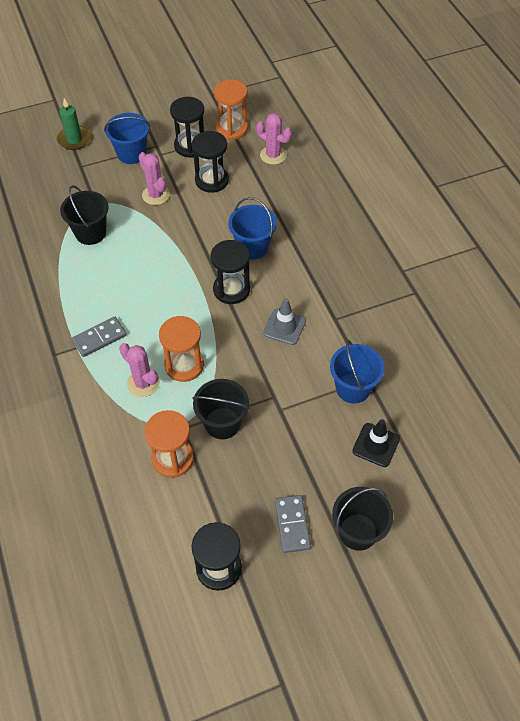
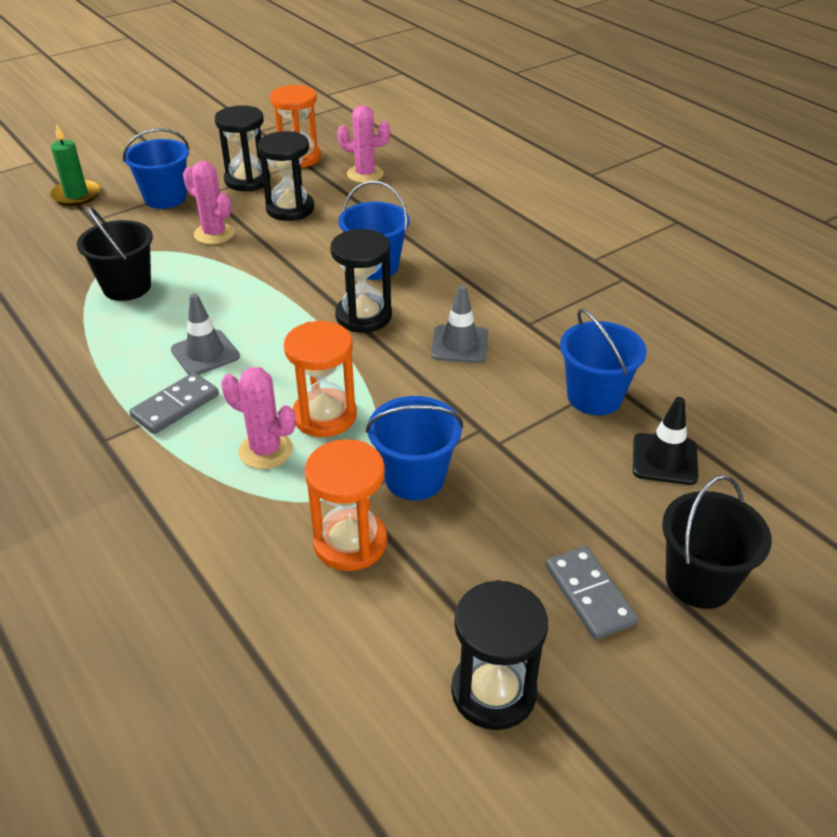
camera: 15 degrees left, 15 degrees down
(126, 300) = (205, 353): none -> grey traffic cone
(222, 423) = (414, 478): black bucket -> blue bucket

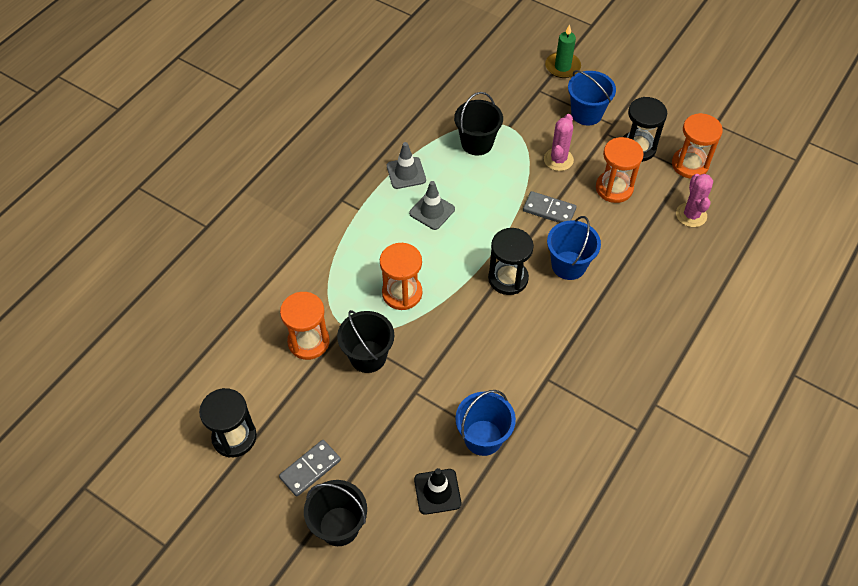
camera: 70 degrees right, 15 degrees up
(175, 406) = (380, 218): grey domino -> grey domino (549, 210)
(266, 450) = (362, 276): pink cactus -> none
(290, 209) = (614, 188): black hourglass -> orange hourglass
(414, 478) = (368, 356): blue bucket -> black bucket
(460, 344) = (503, 343): grey traffic cone -> grey traffic cone (406, 173)

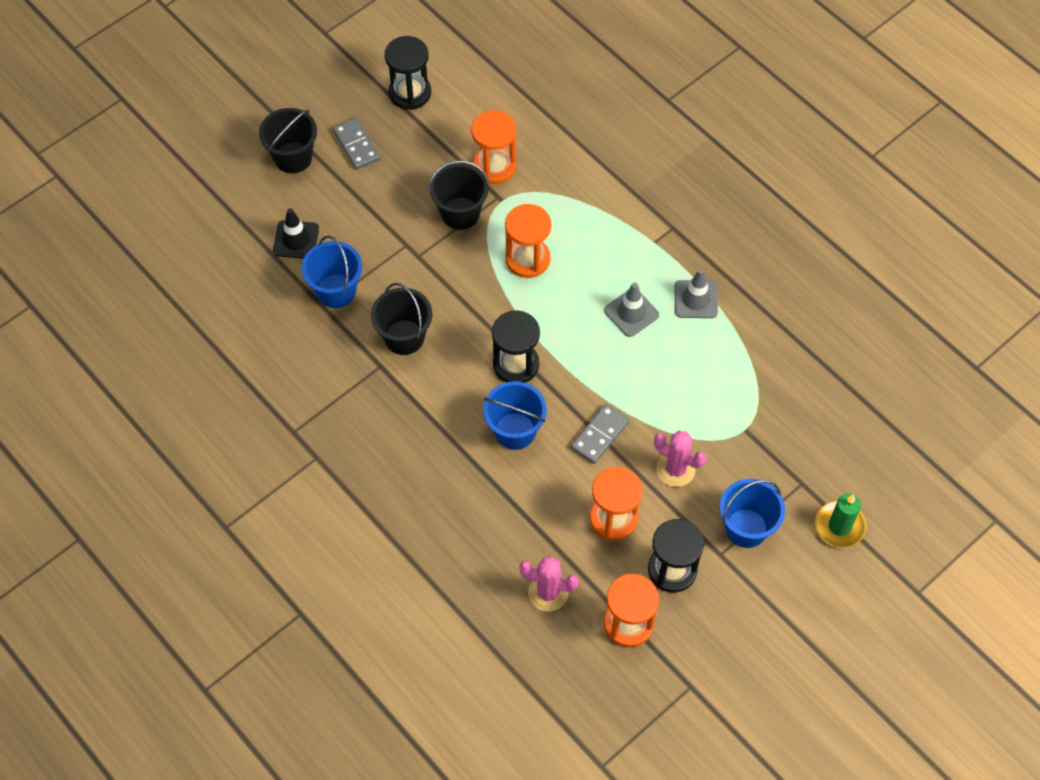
camera: 105 degrees right, 5 degrees up
(477, 143) = (725, 386): black bucket -> black bucket (404, 337)

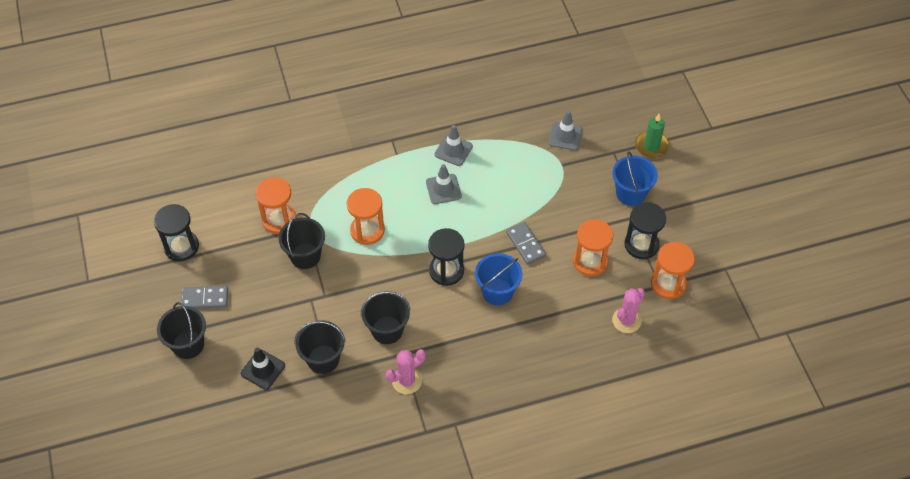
camera: 65 degrees left, 5 degrees down
(336, 291) = (323, 359): blue bucket -> black bucket
(675, 469) = (571, 213): pink cactus -> pink cactus (407, 381)
(793, 416) = (565, 136): none -> grey traffic cone

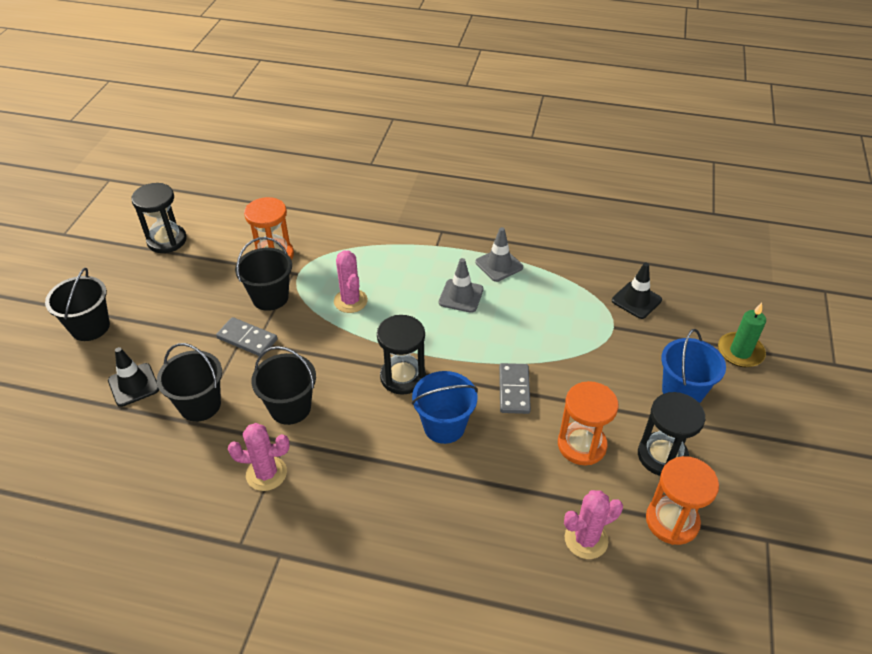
camera: 30 degrees right, 10 degrees down
(205, 298) = (144, 293): grey domino -> grey domino (247, 339)
(367, 230) = (350, 301): orange hourglass -> pink cactus
(565, 136) = (636, 300): grey traffic cone -> black traffic cone

